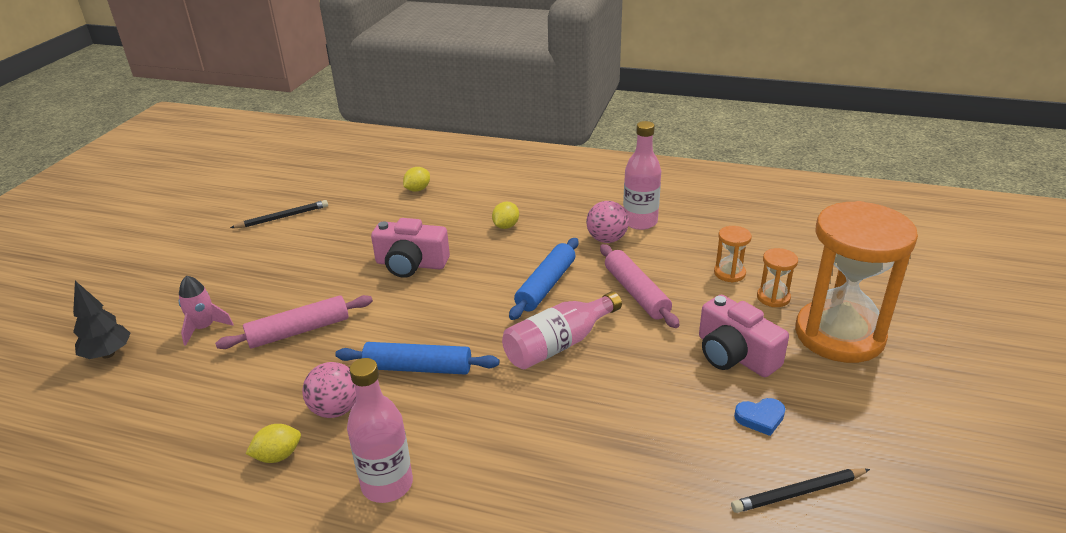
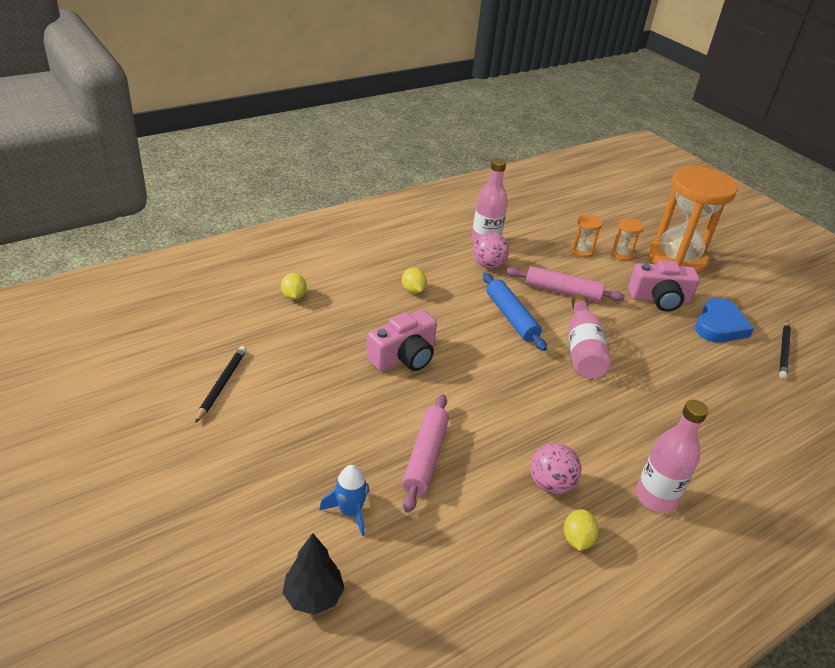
camera: 55 degrees left, 5 degrees up
(204, 328) = (350, 511): pink rocket -> blue rocket
(418, 368) = (543, 421): blue rolling pin -> none
(760, 418) = (719, 325): blue heart -> blue heart, size x1.84

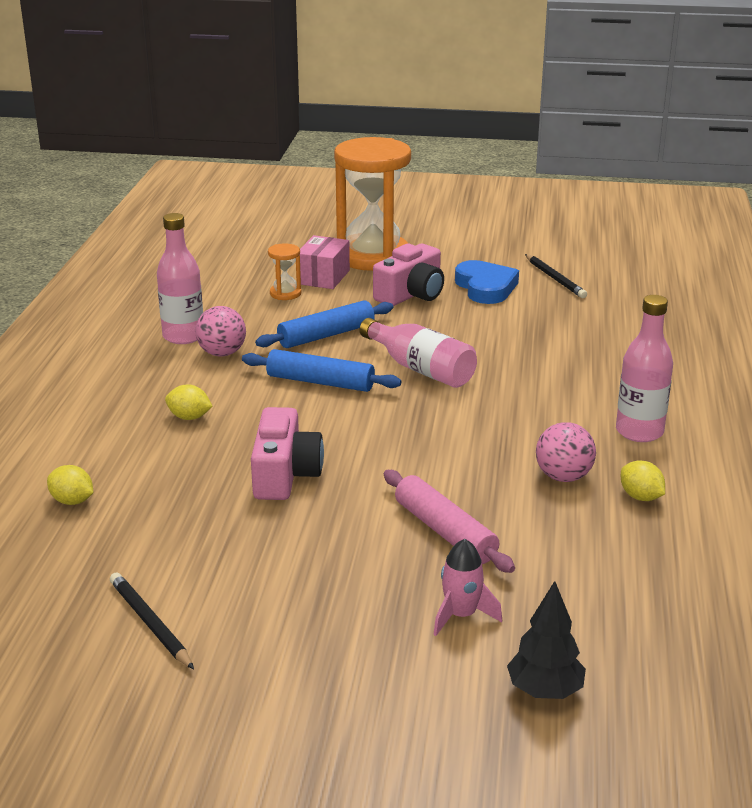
camera: 45 degrees left, 10 degrees down
(350, 511) = (461, 615): blue rocket -> pink rocket
(562, 292) = (326, 335): pink rolling pin -> blue rolling pin
(622, 254) = (323, 277): orange hourglass -> pink box

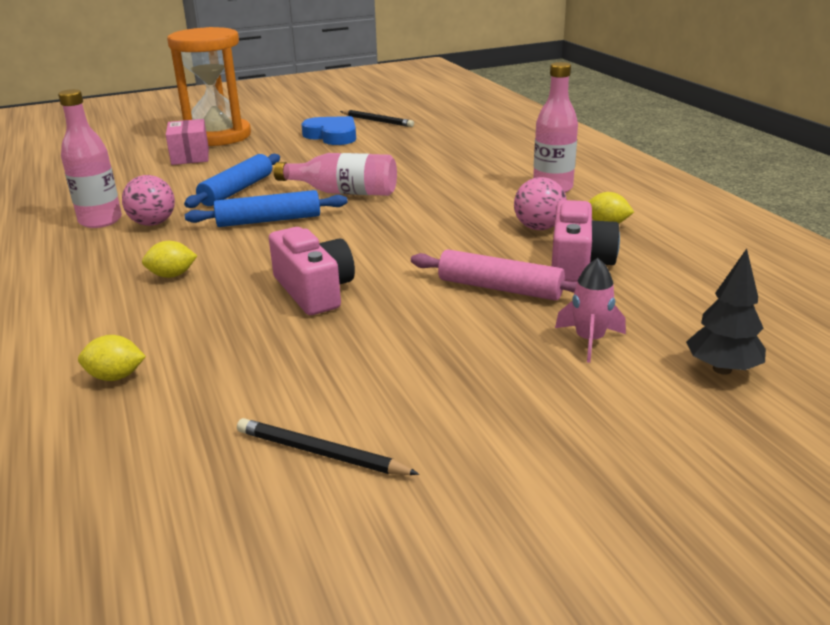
camera: 30 degrees left, 0 degrees up
(285, 293) = (168, 173): orange hourglass -> none
(411, 294) = (278, 151): pink camera -> pink camera (578, 263)

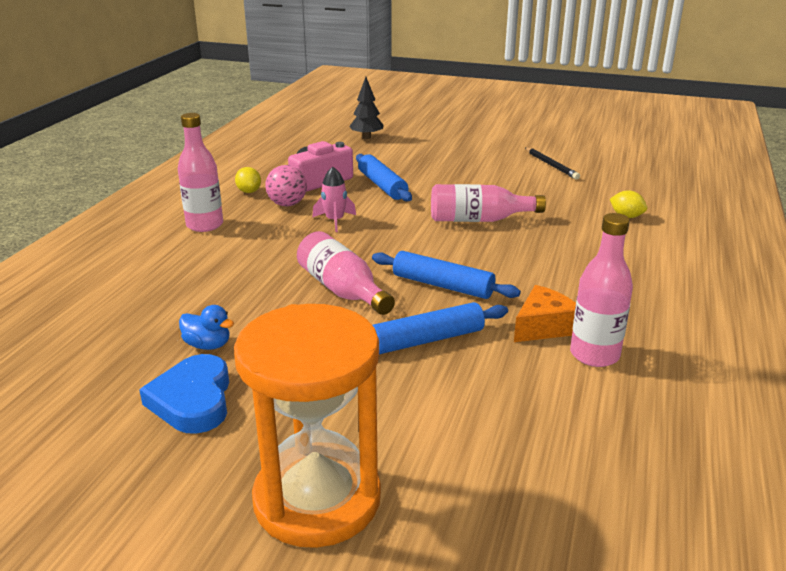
camera: 140 degrees left, 0 degrees up
(153, 223) = (544, 327): pink ball -> orange cheese
(172, 275) = (560, 264): yellow lemon -> none
(190, 156) = (411, 450): pink box -> none
(314, 290) = (479, 220): pink camera -> pink bottle
(371, 148) = (208, 345): none -> blue duck
(377, 121) = (85, 407): black pencil -> none
(500, 288) = (382, 185): pink rolling pin -> blue rolling pin
(589, 340) = (391, 157): pink rocket -> pink rocket (335, 221)

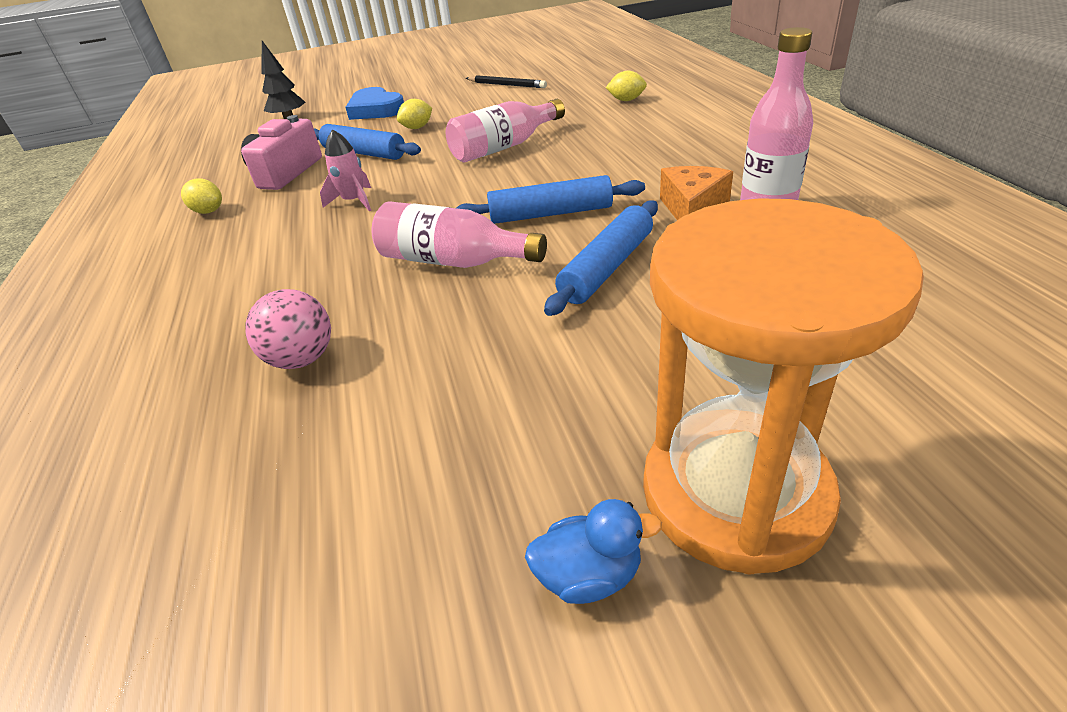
camera: 30 degrees left, 10 degrees up
(193, 400) = (430, 468): blue heart -> blue heart (376, 110)
(205, 225) = (191, 265): pink bottle -> none
(208, 345) = (365, 393): blue duck -> blue duck (589, 575)
(287, 204) = (275, 206): pink ball -> pink ball (302, 359)
(440, 179) = (417, 128): none -> yellow lemon

